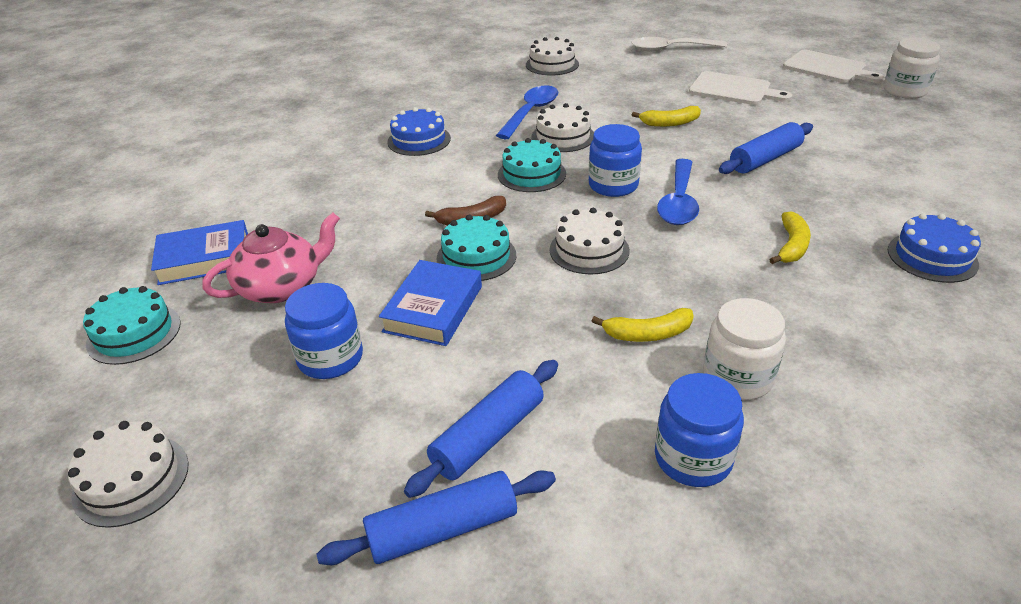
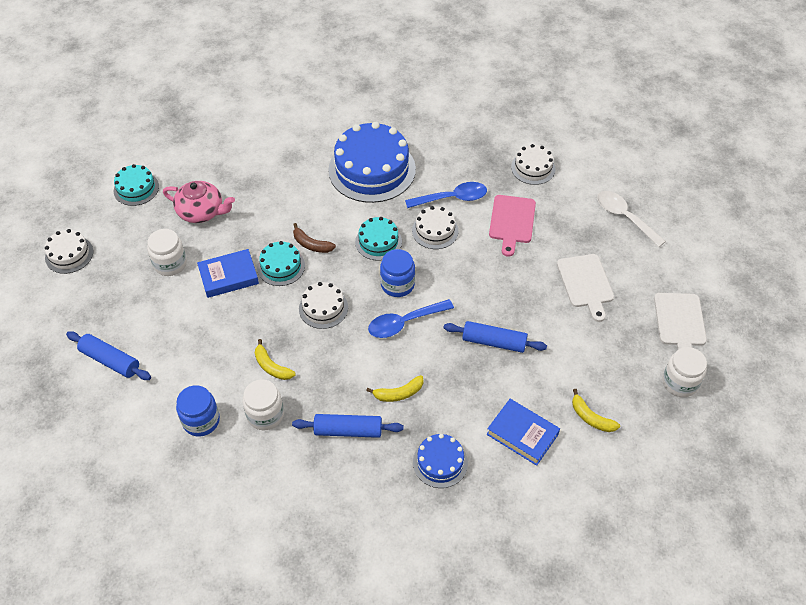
camera: 50 degrees right, 15 degrees up
(205, 259) = (199, 169): blue book -> blue book (522, 434)
(330, 358) = (170, 264): blue jar -> white jar
(419, 140) = (372, 169): blue cake -> blue cake, size x1.97
(488, 436) = (165, 346): blue rolling pin -> blue rolling pin (348, 430)
(607, 95) = (512, 222): none -> pink cutting board
(669, 123) = (501, 273): yellow banana -> yellow banana (591, 417)

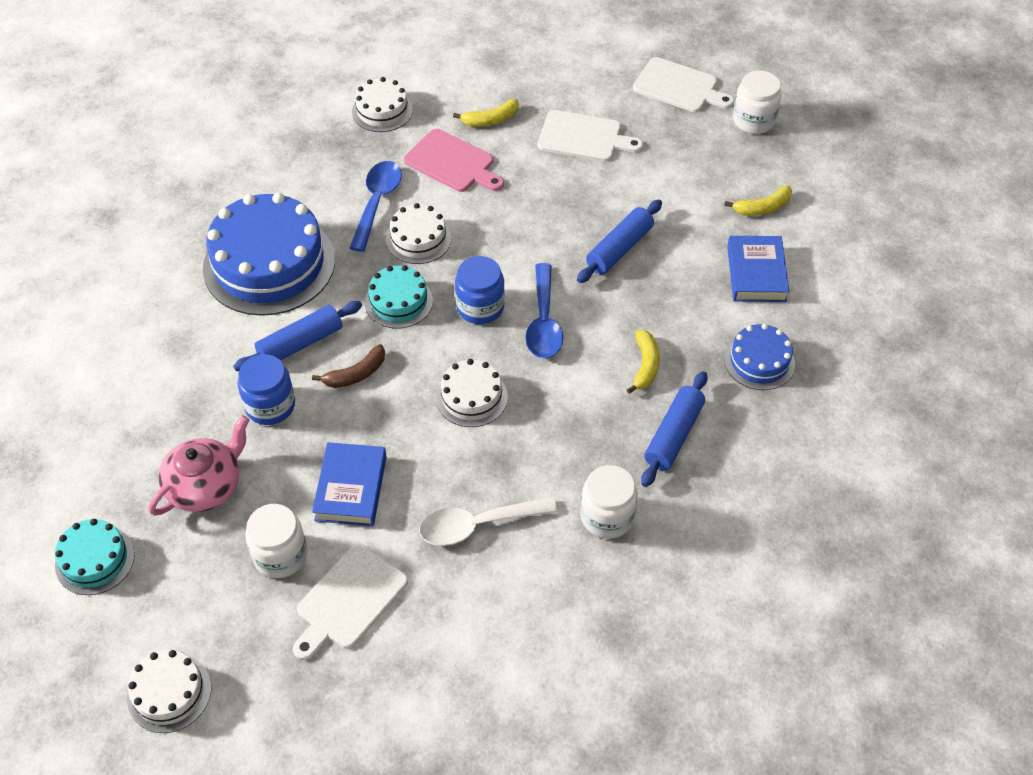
camera: 65 degrees left, 0 degrees up
(110, 360) = (415, 685): blue rolling pin -> blue rolling pin (300, 343)
(153, 307) = (349, 600): none -> white cutting board
(201, 421) = (579, 595): blue jar -> blue jar (270, 406)
(271, 366) = (534, 485): yellow banana -> yellow banana (490, 120)
(281, 266) = (372, 421): turquoise cake -> none
(522, 434) = (756, 273): blue book -> blue book turned 60 degrees counterclockwise
(624, 217) = (511, 66): white spoon -> white spoon (478, 525)

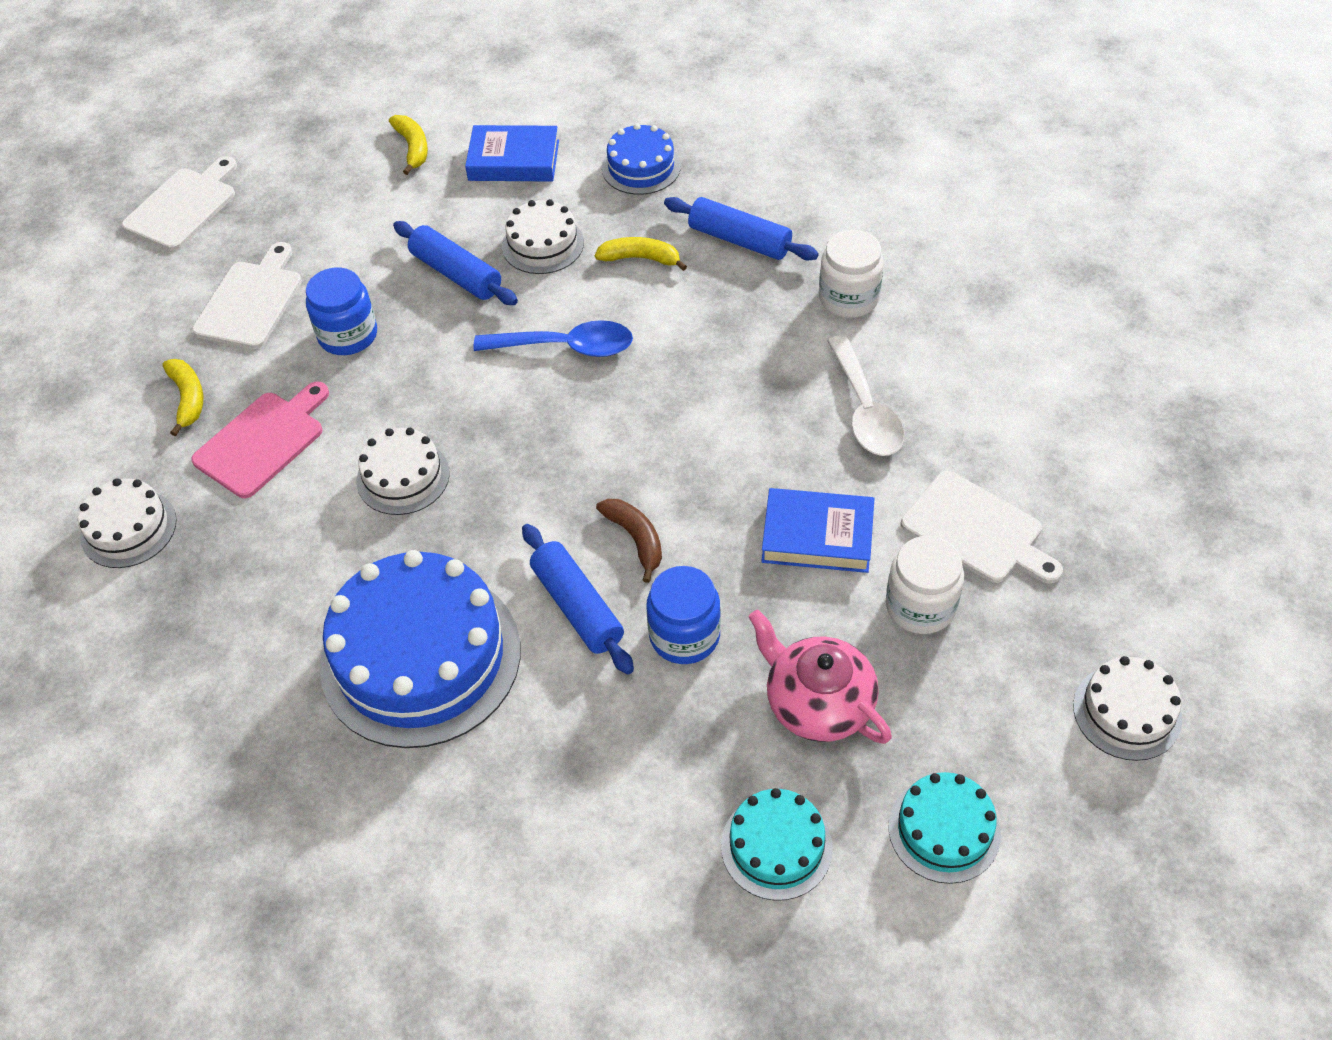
camera: 85 degrees left, 0 degrees up
(377, 202) = (322, 528): blue spoon -> none
(398, 301) = (514, 496): turquoise cake -> turquoise cake (776, 846)
(471, 397) = (679, 417): white cake -> white cake (543, 244)
(480, 307) = (534, 409): blue jar -> blue jar (348, 335)
(753, 120) = (265, 145): white jar -> none

